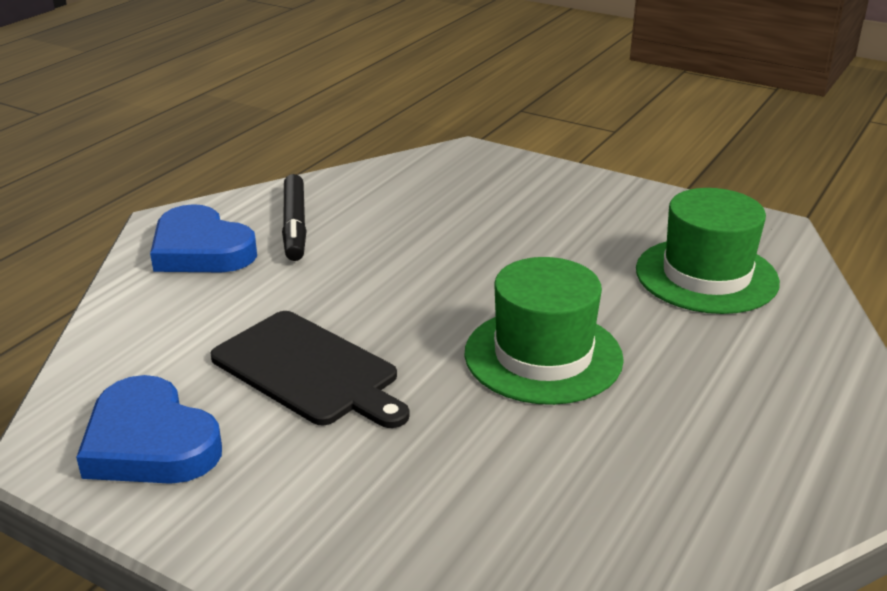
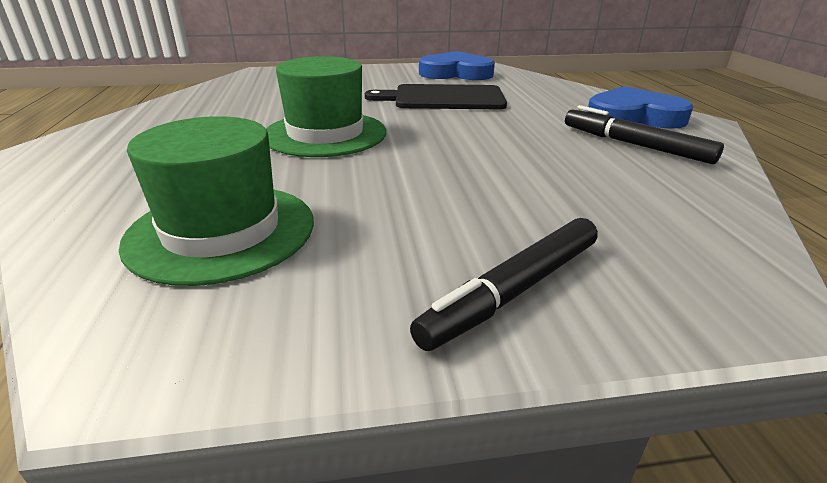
camera: 140 degrees right, 0 degrees up
(568, 189) = (513, 291): none -> black marker

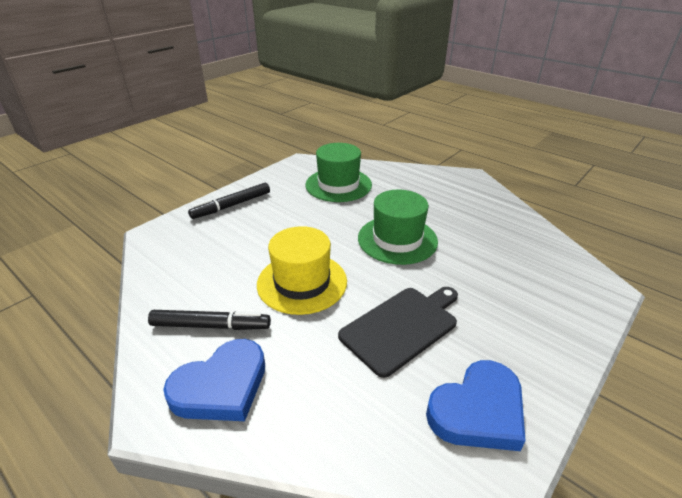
camera: 140 degrees right, 5 degrees up
(497, 141) = (302, 282): none -> yellow hat
(513, 291) = (231, 206): black marker -> black marker turned 135 degrees counterclockwise

